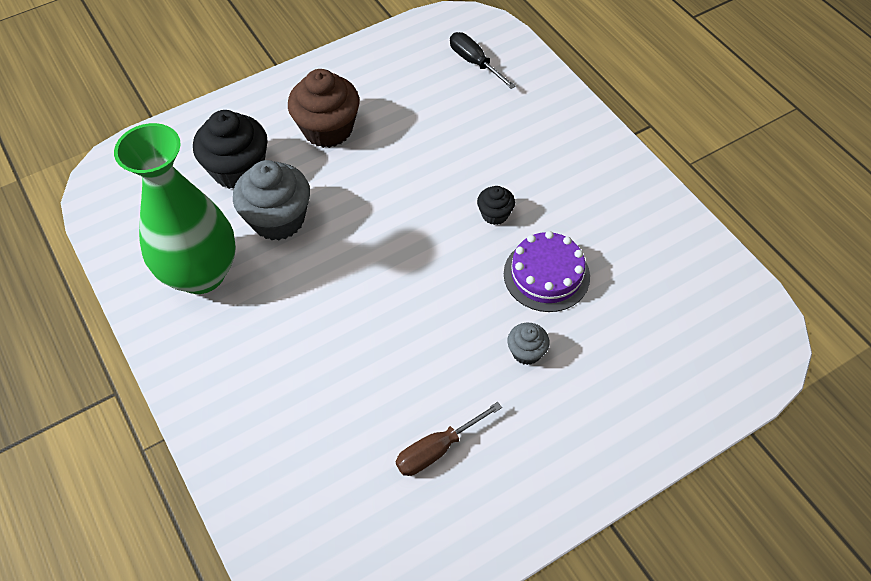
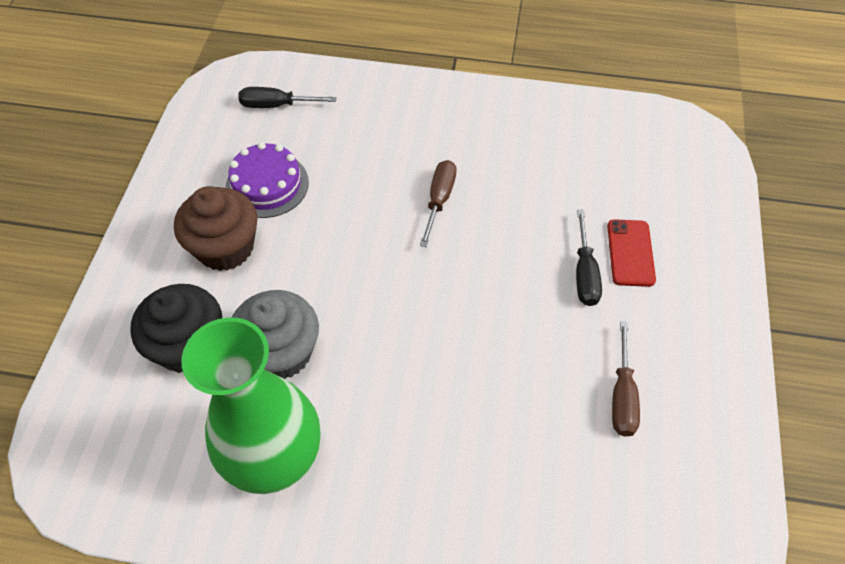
camera: 50 degrees left, 0 degrees up
(495, 214) = (439, 200): black cupcake -> brown screwdriver
(526, 352) = (584, 273): grey cupcake -> black screwdriver
(546, 275) = (527, 210): purple cake -> purple cake (267, 185)
(580, 371) = (630, 253): none -> red phone

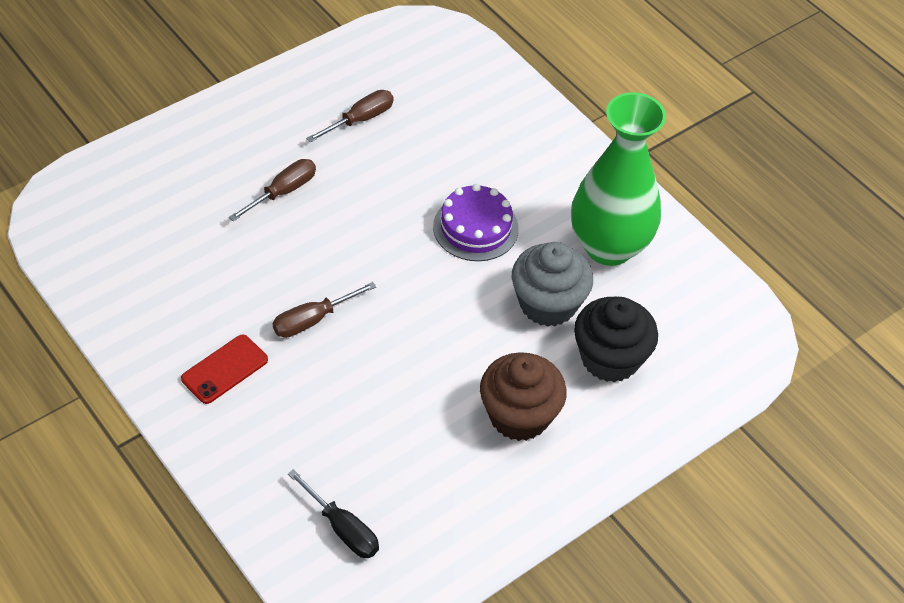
camera: 140 degrees left, 5 degrees down
(267, 185) = (433, 447): purple cake -> purple cake (475, 227)
(584, 273) = (283, 192): black screwdriver -> brown screwdriver
(630, 253) = (234, 179): red phone -> red phone (224, 369)

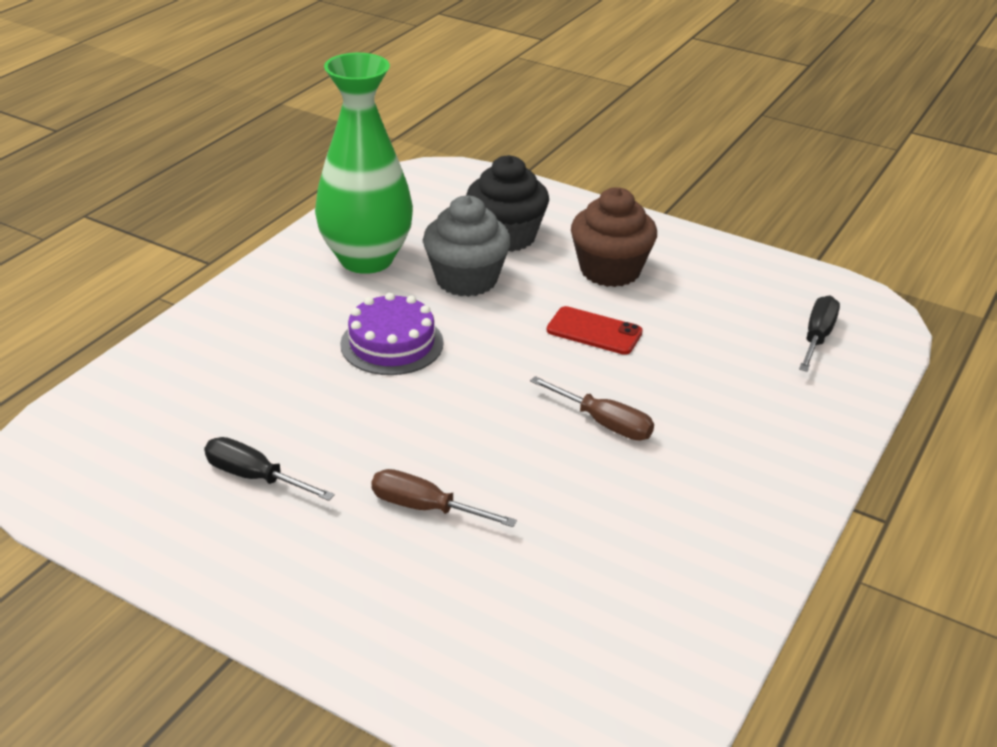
camera: 110 degrees left, 15 degrees down
(224, 369) = (722, 468): red phone -> red phone (594, 331)
(360, 120) = (255, 477): brown screwdriver -> black screwdriver

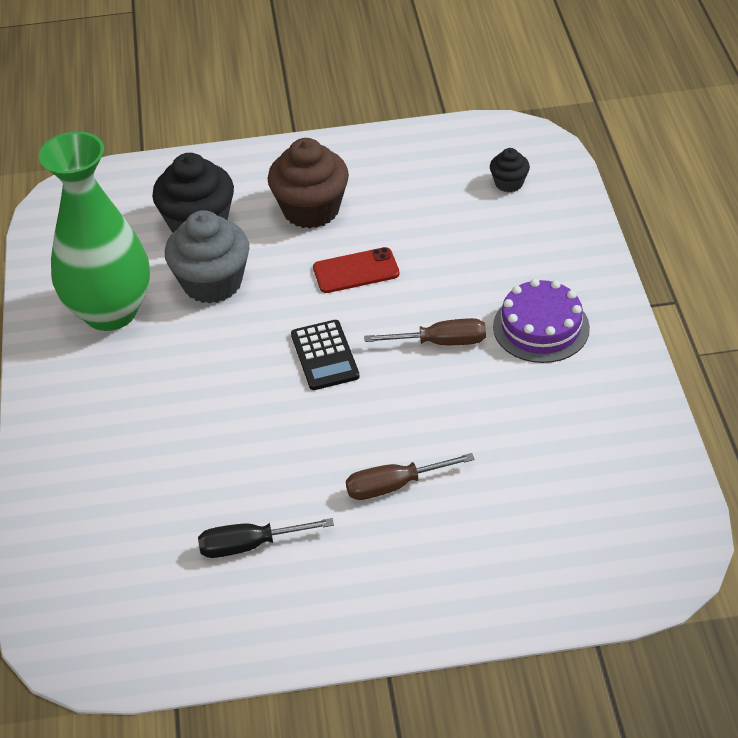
camera: 35 degrees left, 10 degrees up
(392, 343) = (220, 374): purple cake -> purple cake (541, 327)
(490, 377) = (324, 356): none -> black calculator
(817, 337) = (509, 183): black screwdriver -> black cupcake

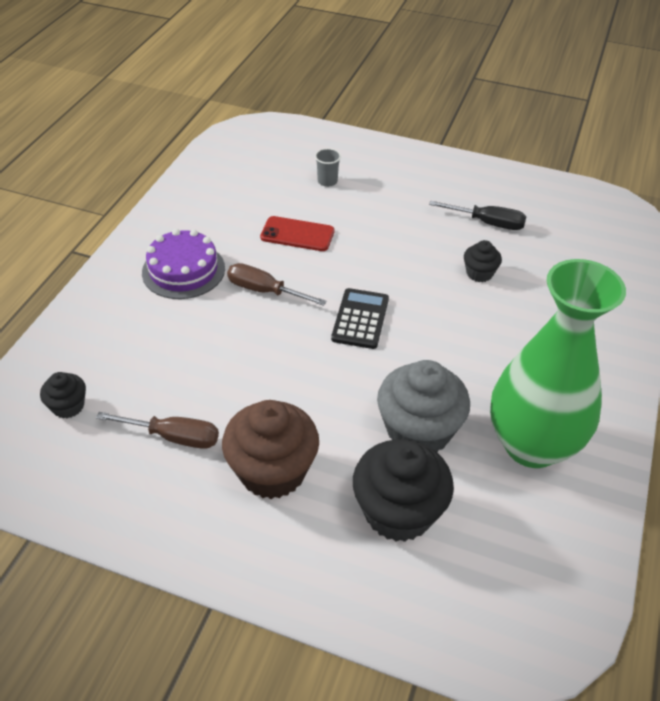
camera: 155 degrees left, 0 degrees up
(228, 465) = (479, 273): none -> black cupcake
(356, 271) = (281, 381): red phone -> red phone (297, 234)
(395, 485) = (372, 218): brown screwdriver -> brown screwdriver (173, 437)
(491, 518) = (327, 181): none -> grey cup

